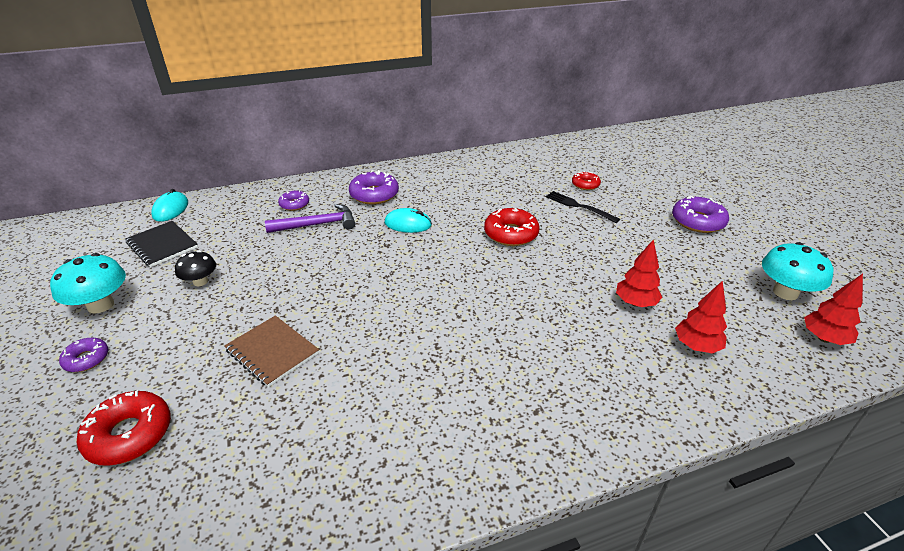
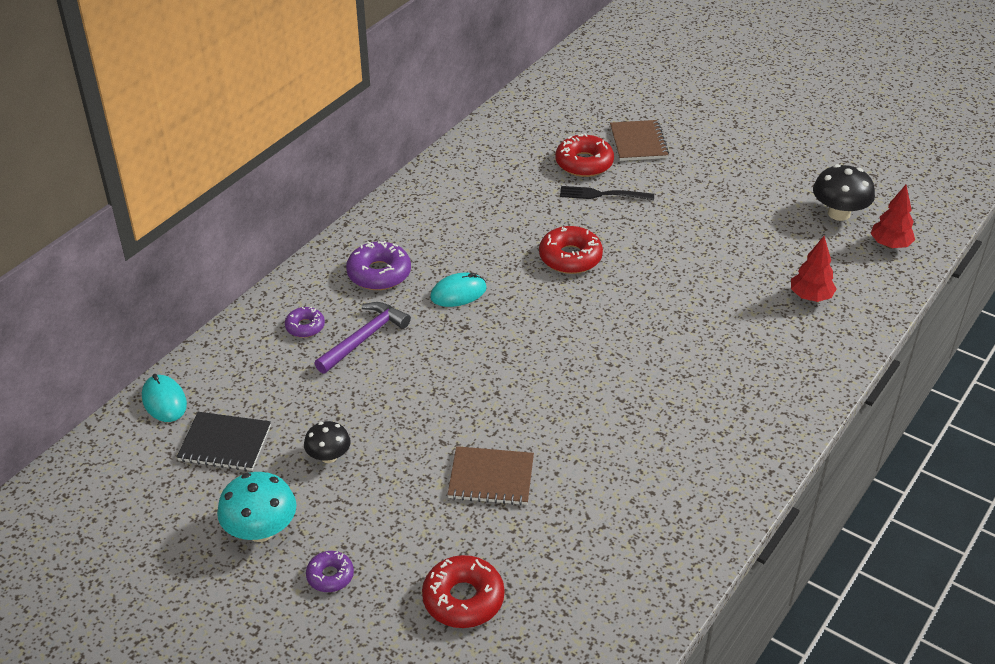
camera: 35 degrees left, 5 degrees up
(585, 185) = (584, 163): red donut -> red donut, size x1.70
(635, 303) = (737, 280): red tree -> none
(641, 186) = (638, 142): none -> brown notebook
(697, 221) = (721, 165): purple donut -> none
(785, 292) = (839, 213): turquoise mushroom -> black mushroom

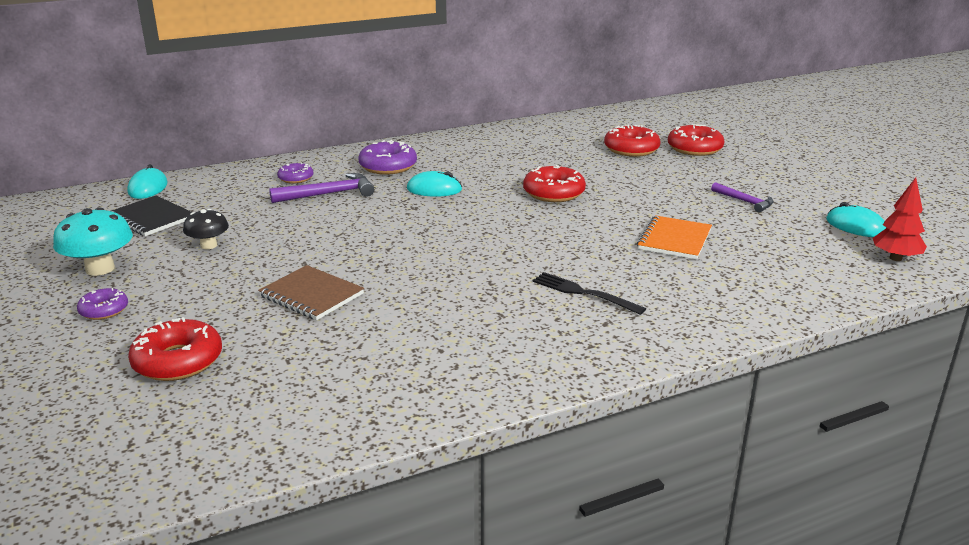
camera: 30 degrees right, 15 degrees down
(602, 194) = (627, 167): black fork -> black fork (583, 293)
(638, 142) = (694, 148): brown notebook -> red donut
(718, 285) = (674, 240): none -> orange notebook
(735, 210) = (744, 201): none -> purple hammer
(810, 297) = (765, 270): red tree -> none
(839, 213) = (856, 226): black mushroom -> turquoise mouse

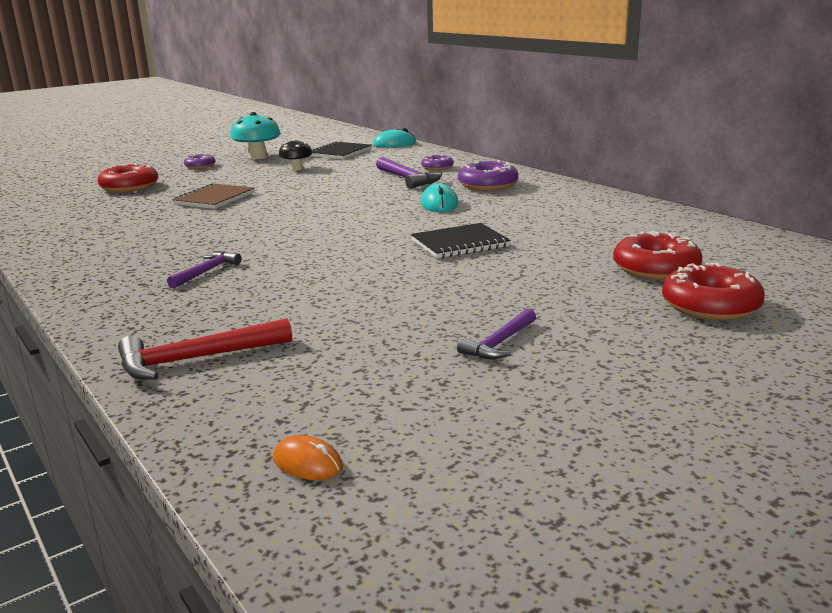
camera: 80 degrees right, 5 degrees down
(553, 193) = (460, 243): red donut -> black notebook
(583, 293) = (206, 272): black fork -> purple hammer
(674, 240) = (344, 304): orange notebook -> none
(771, 291) = (197, 359): none -> red hammer
(856, 226) = (438, 433): turquoise mouse -> none
(895, 258) = (307, 463): red tree -> orange mouse

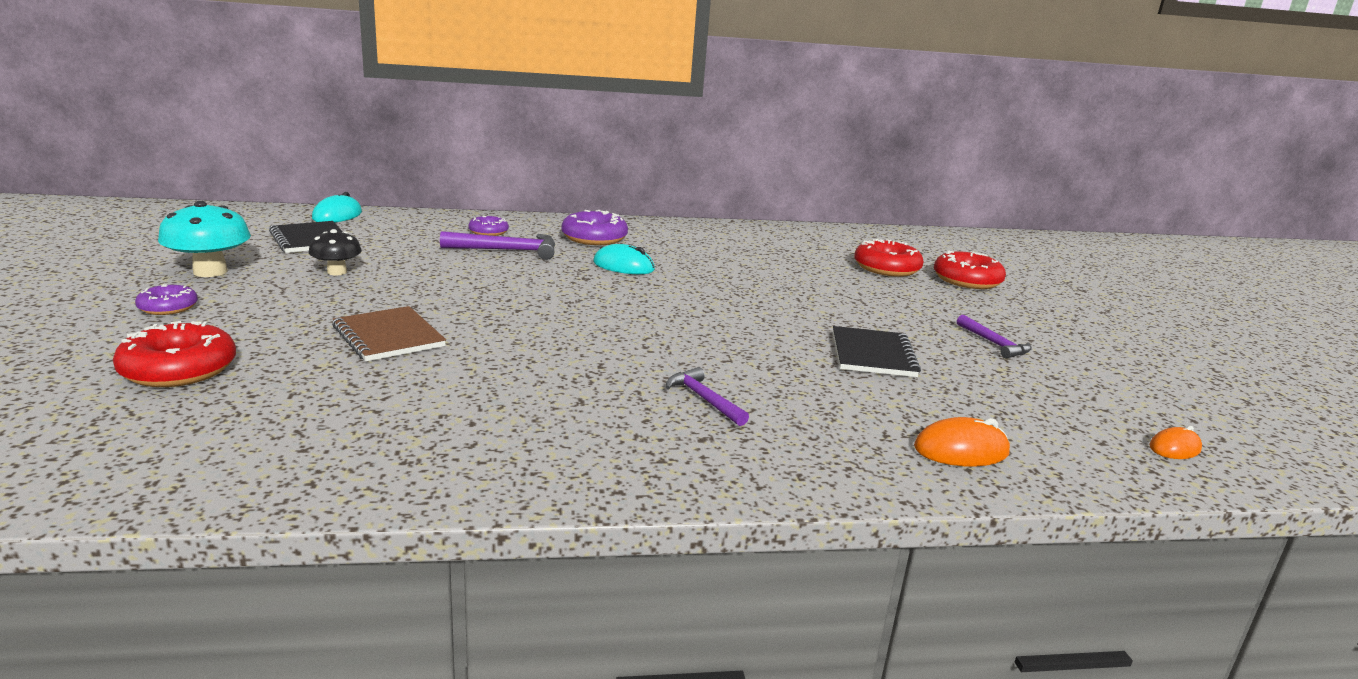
camera: 65 degrees left, 0 degrees up
(197, 359) = (961, 450): red hammer -> orange mouse
(460, 243) = (757, 293): black notebook -> black notebook (873, 354)

